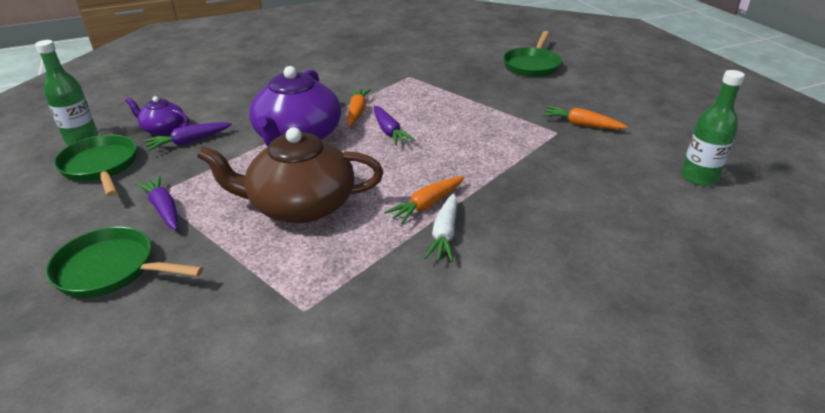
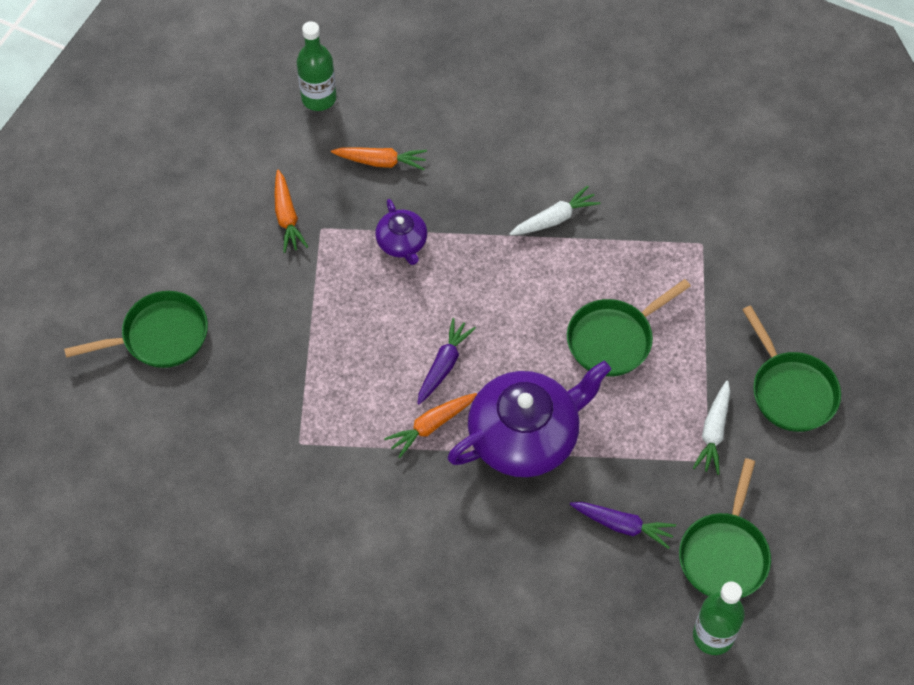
camera: 130 degrees left, 25 degrees up
(163, 129) = (627, 578): purple teapot -> purple teapot (402, 242)
(163, 209) = (713, 432): purple carrot -> white carrot
(300, 205) = (614, 339): brown teapot -> green pan
(427, 205) = (530, 253): orange carrot -> orange carrot (381, 162)

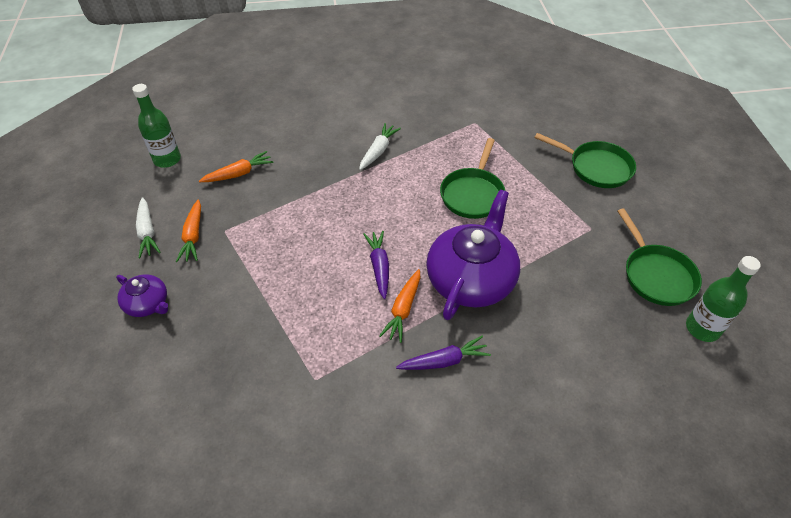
camera: 35 degrees left, 10 degrees down
(159, 336) = (141, 368): green pan -> none
(287, 217) = (193, 236): orange carrot -> orange carrot turned 45 degrees clockwise
(402, 242) = (290, 211): purple teapot -> purple teapot (147, 304)
(623, 525) = (582, 296): purple carrot -> purple carrot (444, 361)
(713, 432) = (579, 211): white carrot -> white carrot (147, 232)

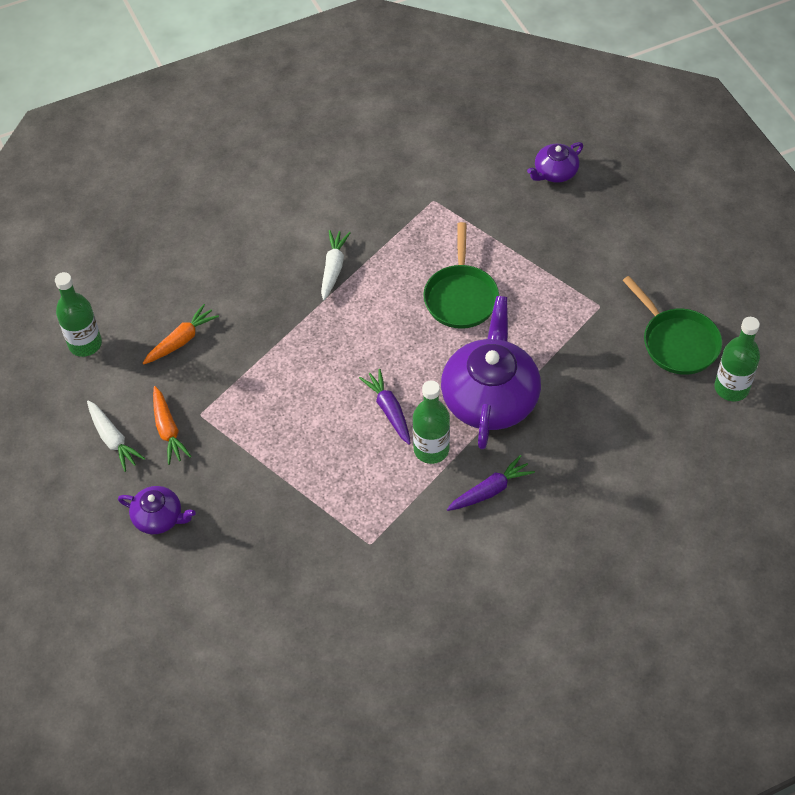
camera: 15 degrees left, 5 degrees up
(403, 309) = (431, 449): orange carrot -> green bottle
(578, 124) = (555, 172): none -> purple teapot
(596, 167) = (588, 227): green pan -> none

